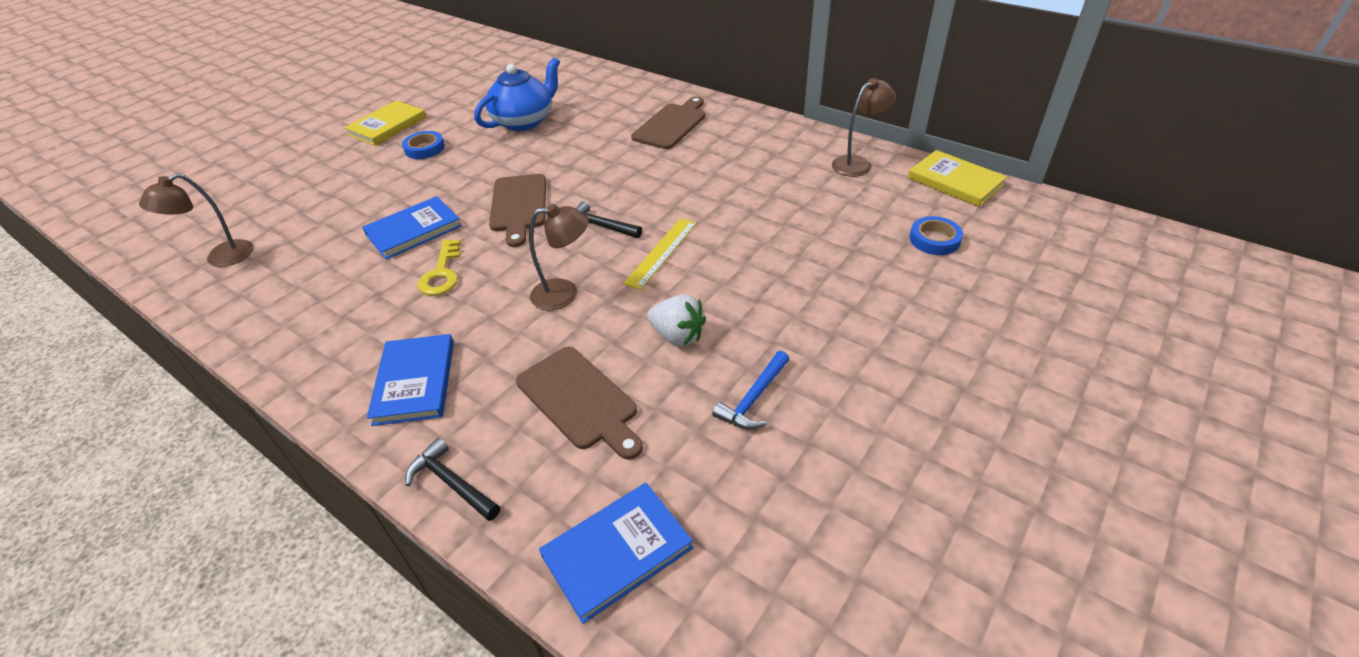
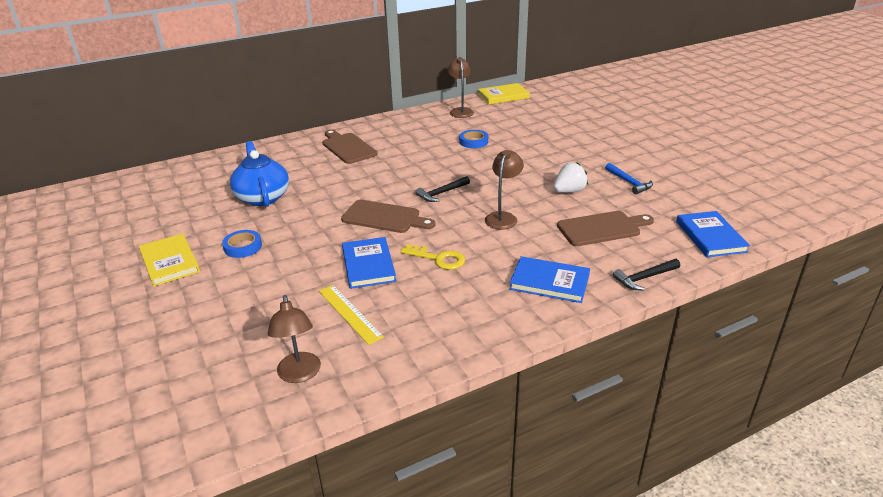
camera: 65 degrees left, 10 degrees down
(661, 252) = (489, 180): yellow ruler -> yellow ruler (349, 313)
(934, 239) = (545, 114): blue tape -> blue tape (473, 141)

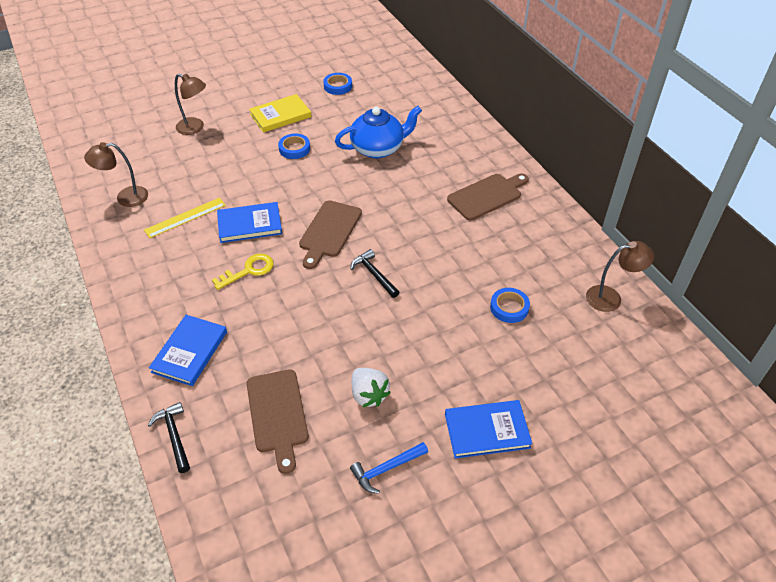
camera: 90 degrees right, 15 degrees up
(131, 226) = (338, 86): none -> blue tape
(438, 259) = (248, 270): yellow key -> yellow key turned 150 degrees counterclockwise
(503, 96) = (680, 351): yellow book -> none
(503, 217) = (316, 324): brown lamp -> brown lamp (195, 128)
(710, 236) = (238, 531): blue book -> blue book (487, 430)

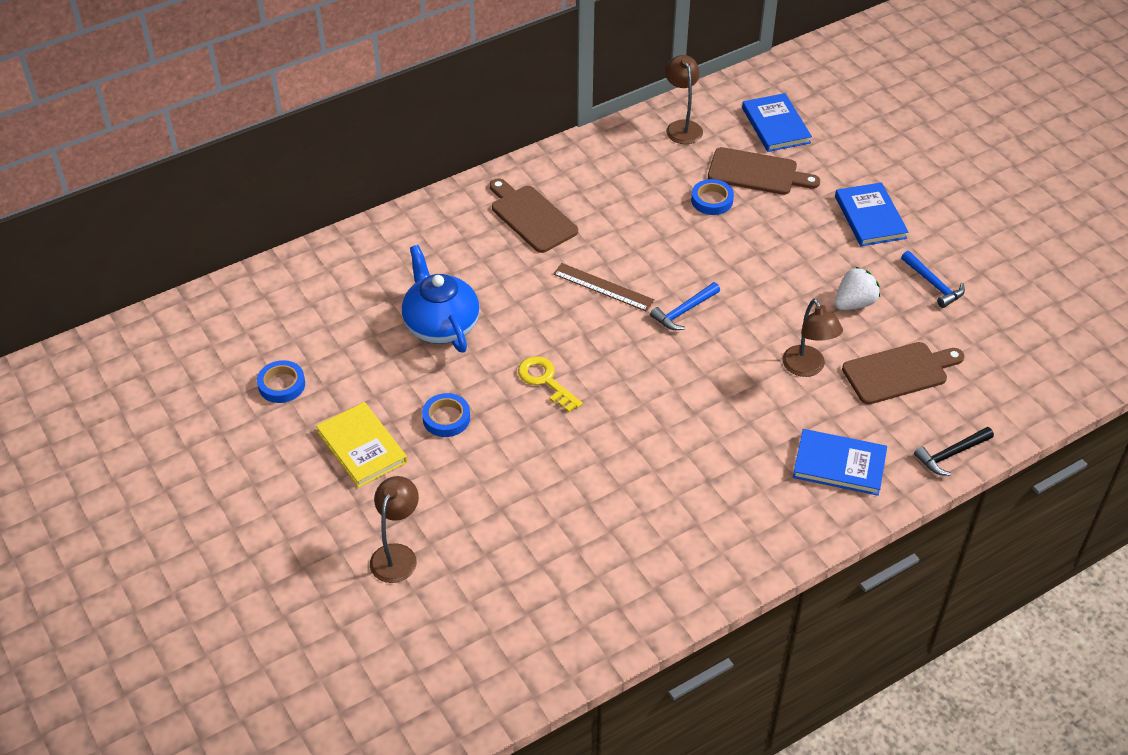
camera: 95 degrees left, 0 degrees up
(125, 198) = (577, 607): brown lamp -> brown lamp (807, 368)
(185, 217) = (611, 520): yellow ruler -> none
(248, 270) = (700, 431): yellow key -> yellow key (545, 381)
(250, 224) = (615, 444): blue book -> blue book (775, 125)
(329, 231) = (617, 360): brown cutting board -> brown cutting board (757, 172)
(374, 274) = (684, 311): black hammer -> blue hammer
(406, 230) = (603, 287): none -> brown ruler

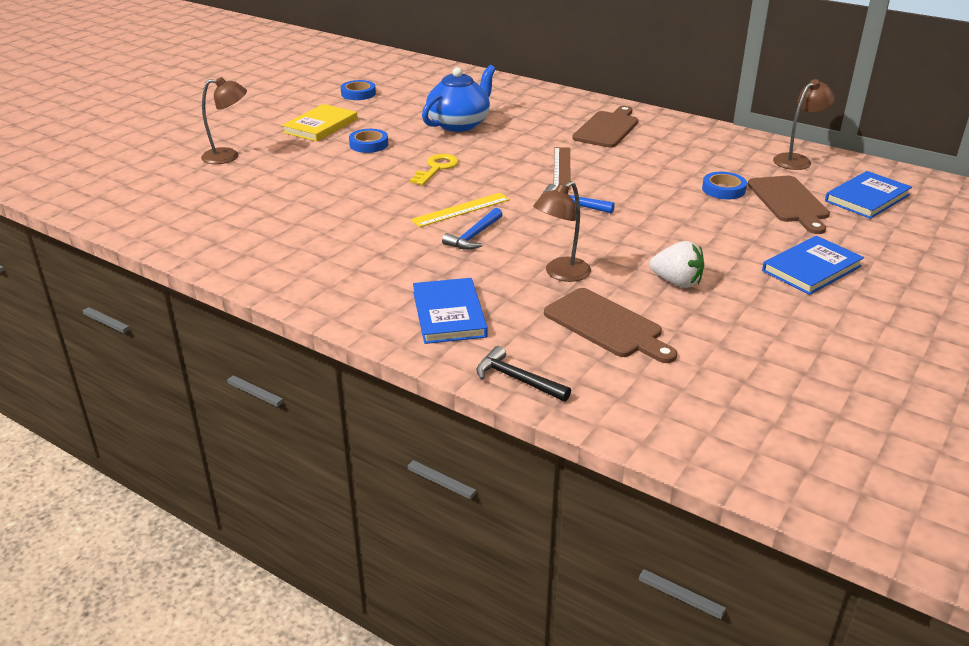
camera: 65 degrees right, 15 degrees down
(651, 393) = (461, 210): none -> yellow ruler
(933, 284) = (761, 323): blue hammer -> blue hammer (474, 236)

